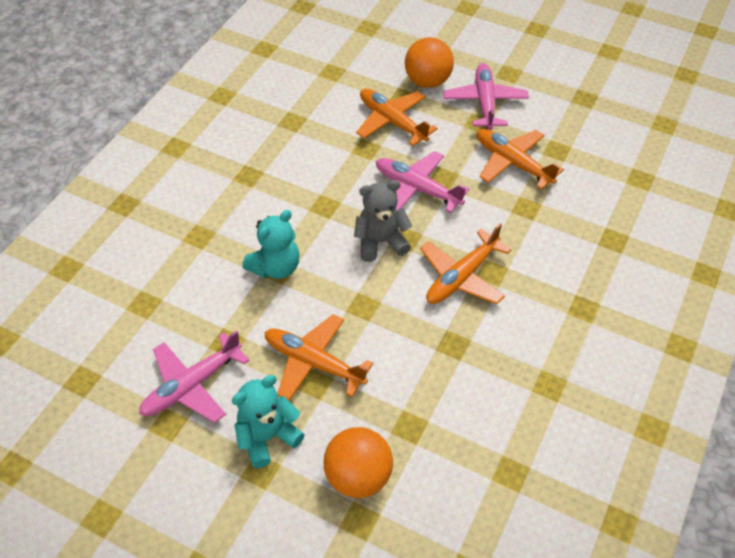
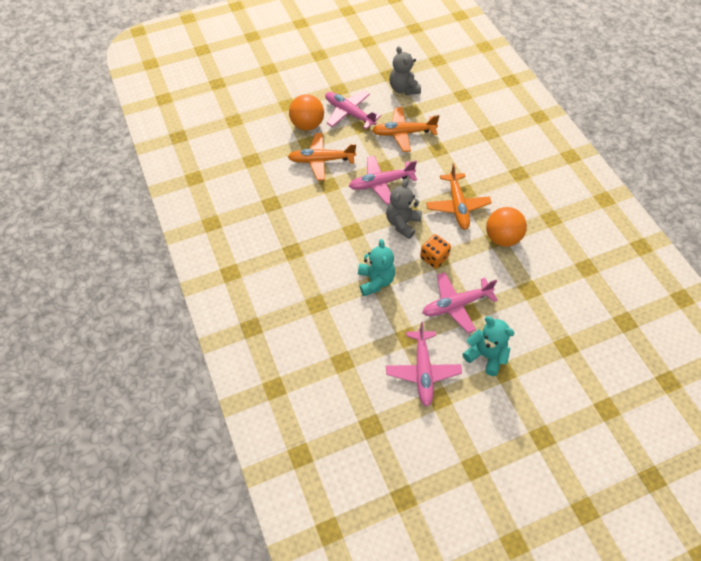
camera: 50 degrees left, 5 degrees up
(267, 437) = (486, 355): turquoise teddy bear -> turquoise teddy bear turned 120 degrees clockwise
(314, 362) = (456, 305): orange plane -> pink plane
(358, 476) = (541, 330): orange ball -> orange ball (502, 238)
(361, 300) = (434, 257): none -> orange dice
(579, 123) = (403, 89): none -> grey teddy bear

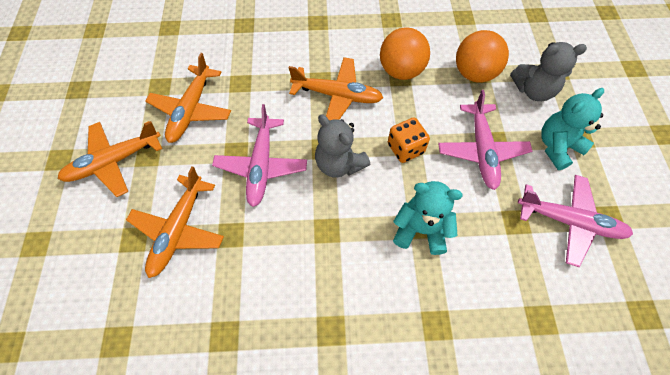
camera: 70 degrees left, 5 degrees up
(307, 125) = (98, 227): orange ball -> orange ball (474, 73)
(349, 113) = (114, 161): pink plane -> orange plane
(403, 89) = (115, 82): grey teddy bear -> grey teddy bear (533, 90)

